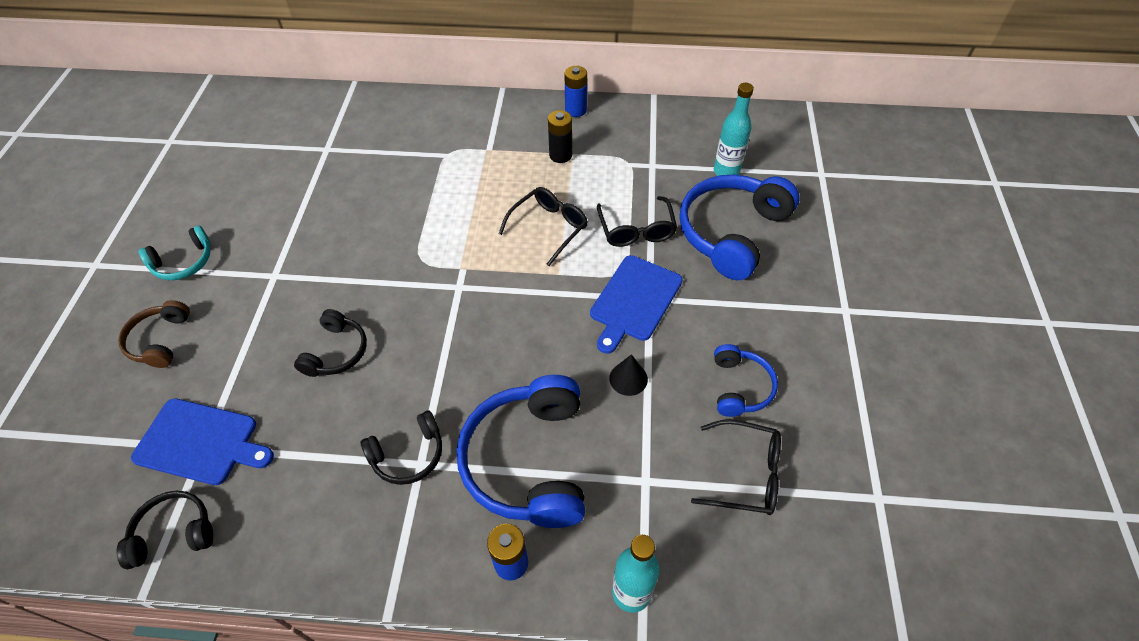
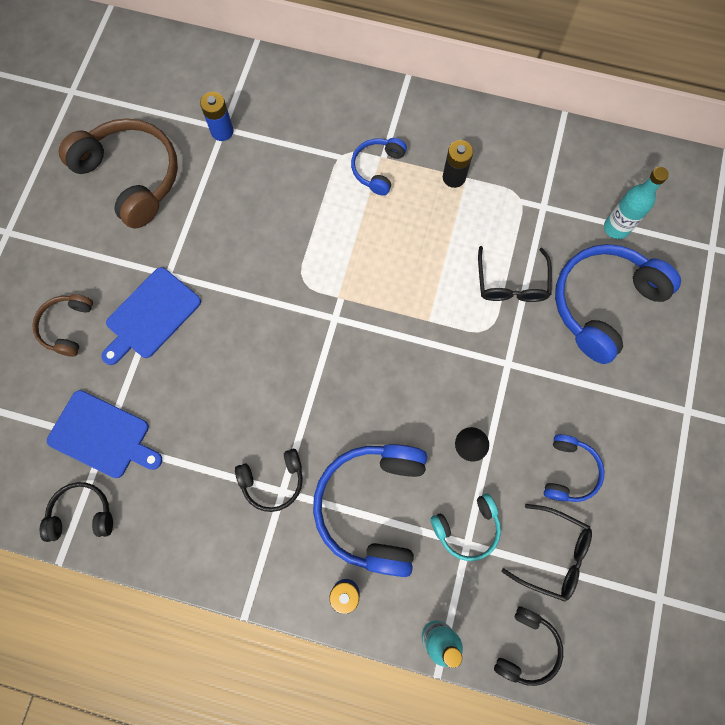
camera: 10 degrees right, 20 degrees up
(184, 262) = (87, 244): turquoise headphones -> turquoise headphones (467, 528)
(232, 199) = (131, 177): none -> brown headphones
(336, 352) = (219, 368): black headphones -> black headphones (527, 647)
(484, 159) = (377, 169): none -> blue headphones
(549, 228) = (428, 265): black glasses -> none
(575, 110) = (479, 120): blue battery -> blue battery (222, 131)
(634, 301) = (493, 363): blue cutting board -> blue cutting board (151, 315)

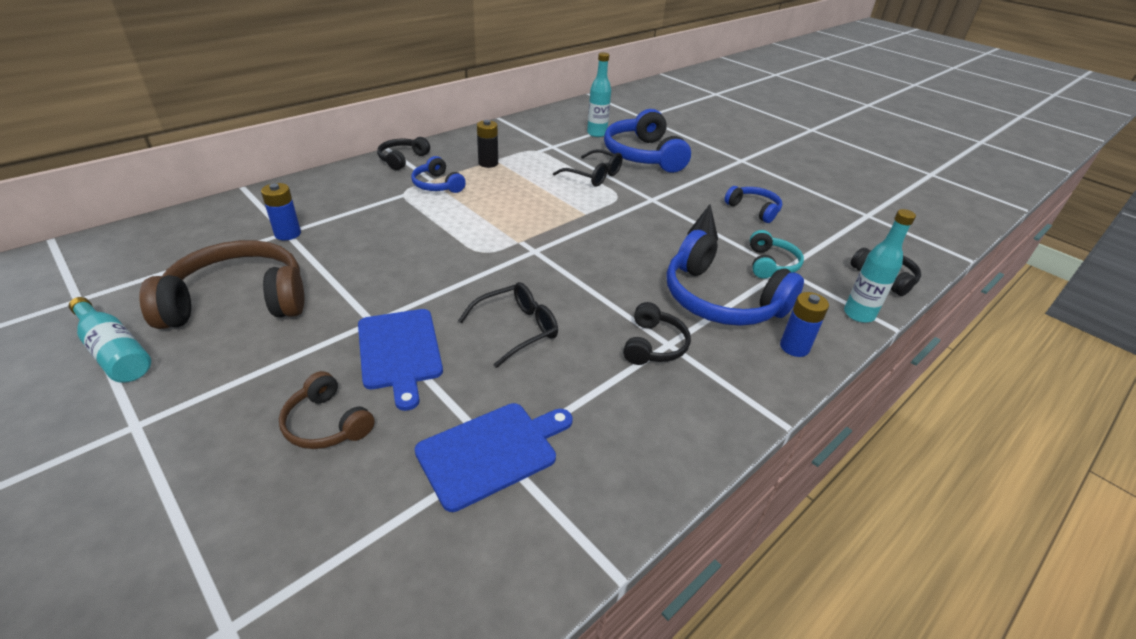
camera: 60 degrees left, 35 degrees down
(46, 161) = (115, 352): none -> turquoise bottle
(82, 514) = (572, 519): black headphones -> black headphones (402, 159)
(553, 554) = (814, 239): black glasses -> black glasses (517, 329)

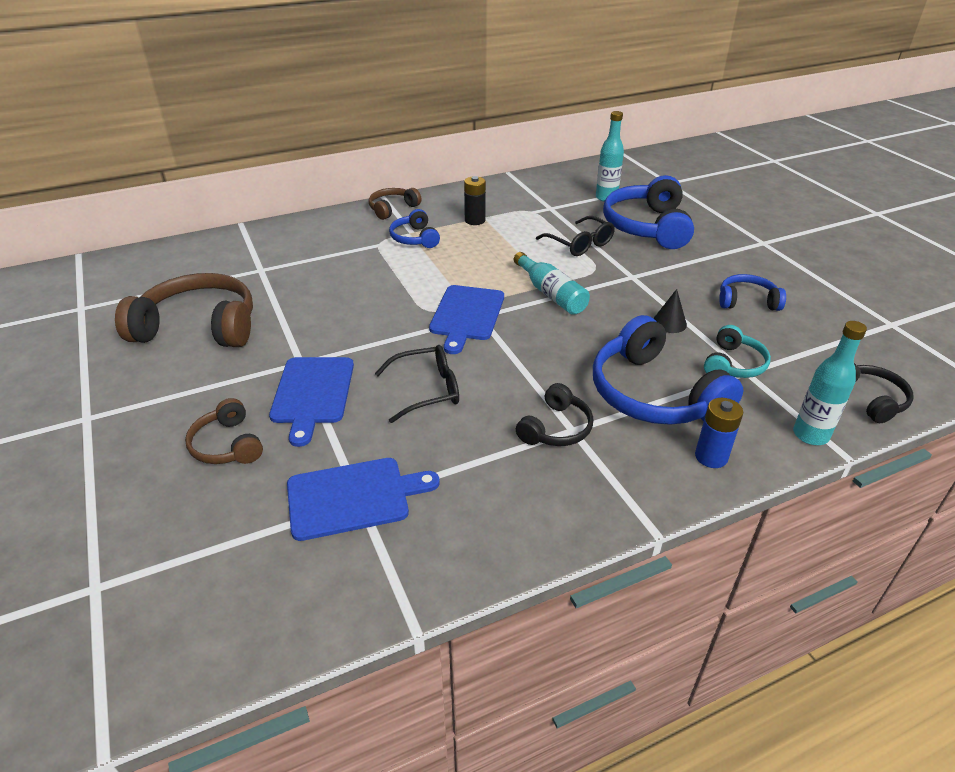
camera: 20 degrees right, 0 degrees up
(115, 352) = (92, 356): turquoise bottle -> turquoise bottle (551, 294)
(288, 234) = (261, 271): blue battery -> none
(402, 159) = (392, 209): black headphones -> brown headphones
(521, 251) = (466, 315): none -> blue cutting board
(754, 209) = (747, 301): blue headphones -> blue headphones turned 60 degrees counterclockwise

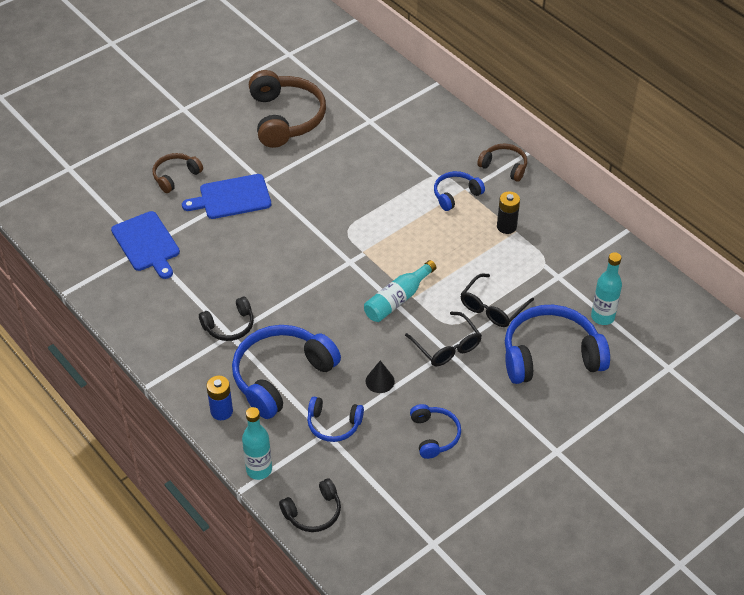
camera: 75 degrees right, 10 degrees up
(427, 390) = (251, 252): black glasses -> black glasses (447, 346)
(466, 315) = (348, 253): blue cutting board -> none
(556, 428) = (229, 326): black headphones -> black headphones turned 45 degrees counterclockwise
(733, 364) = (333, 424): turquoise headphones -> blue headphones

